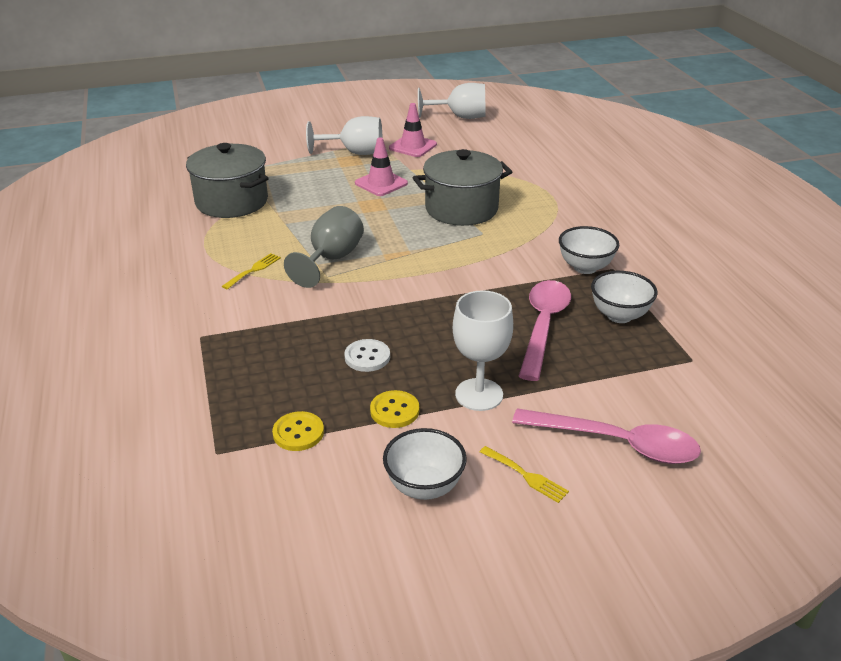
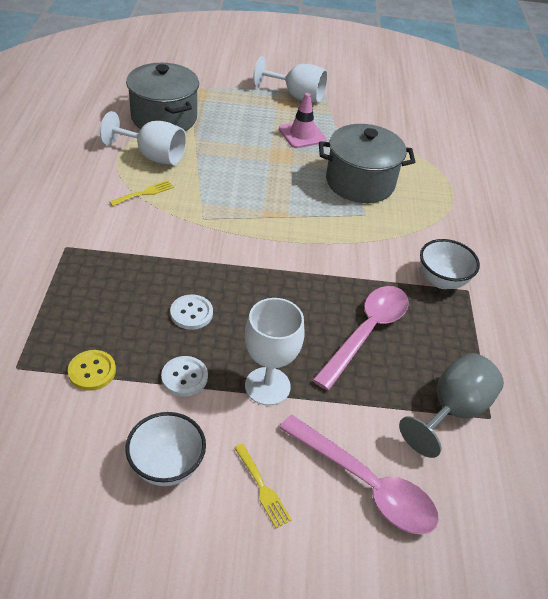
camera: 15 degrees right, 10 degrees up
(331, 259) = (216, 201): grey goblet -> grey goblet (452, 411)
(394, 411) = (184, 377): yellow button -> white button
(413, 146) = (352, 103): pink traffic cone -> none
(460, 117) = (413, 82): white goblet -> white goblet (153, 156)
(619, 315) = (445, 344): white bowl -> none

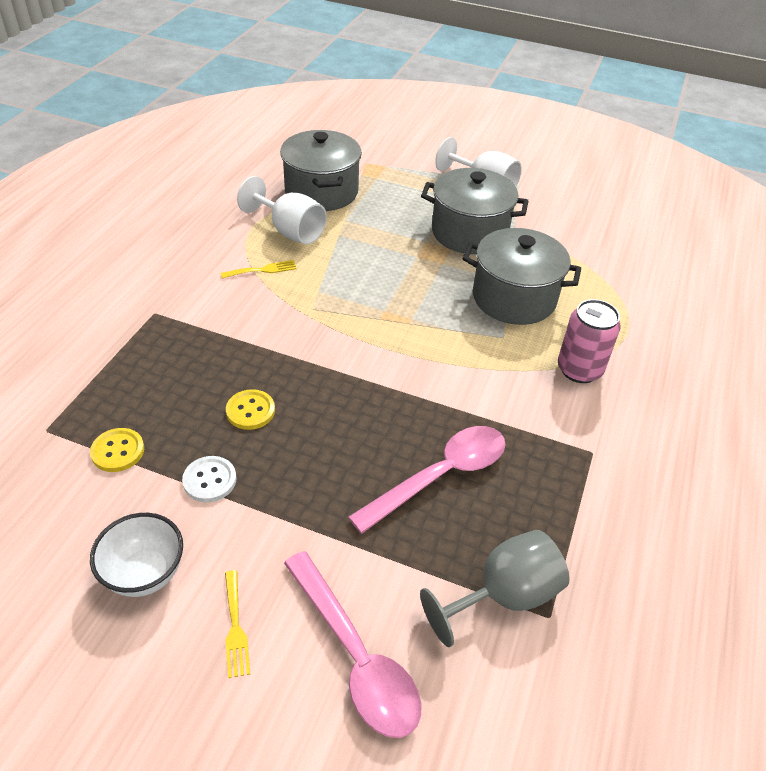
camera: 20 degrees right, 0 degrees up
(191, 313) = (250, 411): white button -> yellow button
(267, 386) = (295, 512): white goblet -> none
(302, 135) = (469, 232): pink traffic cone -> grey pot
(432, 229) = (579, 370): none -> pink can
(441, 280) = (563, 434): white bowl -> none

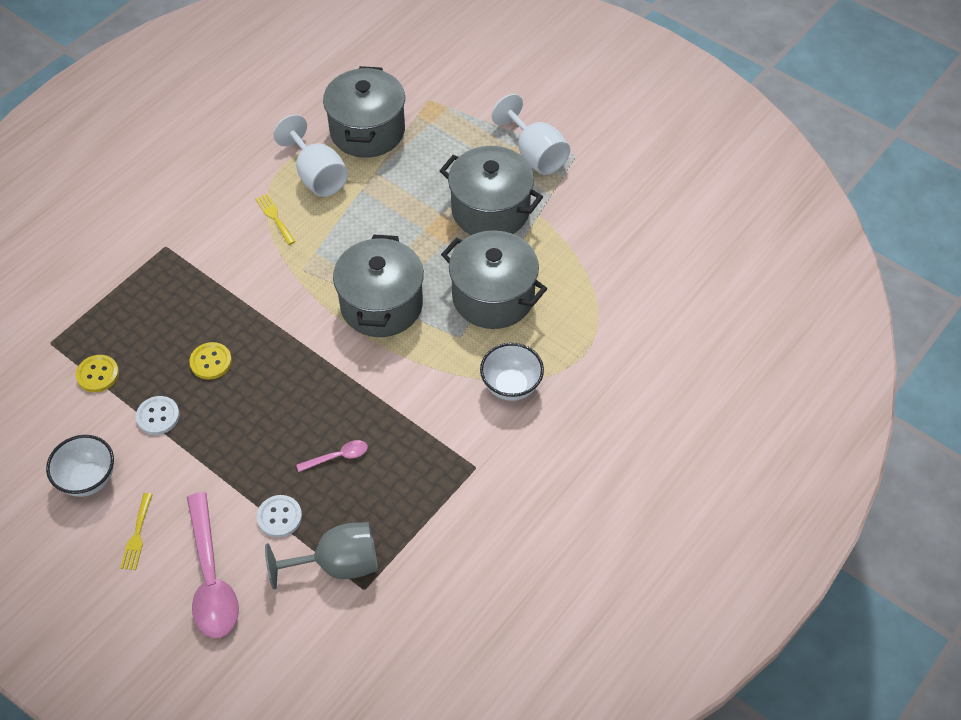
camera: 20 degrees right, 10 degrees up
(262, 270) = (274, 217): yellow fork -> yellow fork turned 120 degrees counterclockwise
(406, 558) = (279, 517): none -> white button
(409, 324) = (381, 305): none -> grey pot
(440, 476) = (338, 457): pink spoon -> pink spoon, size x0.47
(579, 370) = (511, 386): pink can -> white bowl

